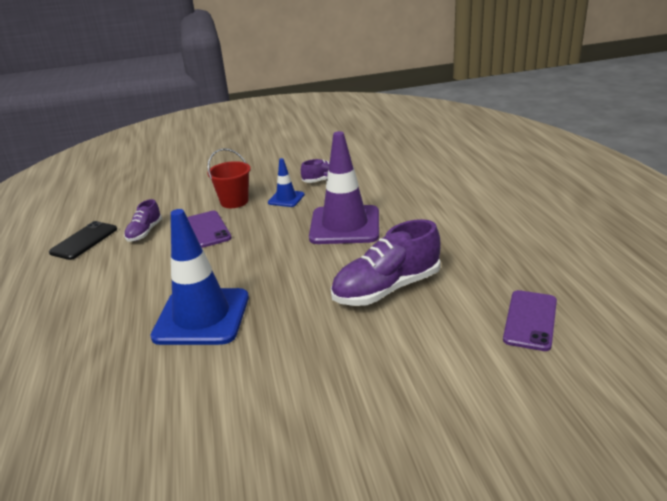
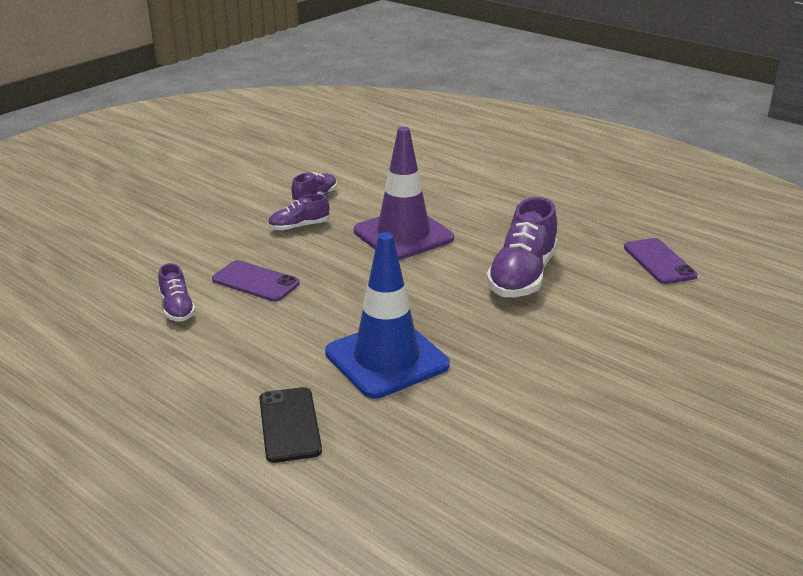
camera: 40 degrees left, 0 degrees up
(84, 241) = (105, 342): black phone -> black phone (289, 425)
(234, 201) = (240, 246): red bucket -> none
(286, 199) = (299, 227): blue traffic cone -> purple shoe

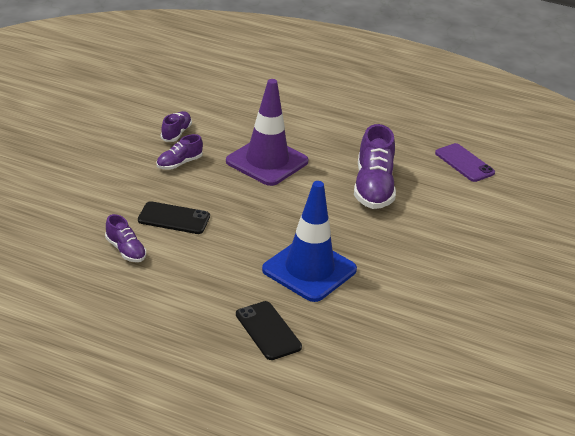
camera: 20 degrees left, 5 degrees up
(255, 281) = (174, 218): purple phone -> black phone

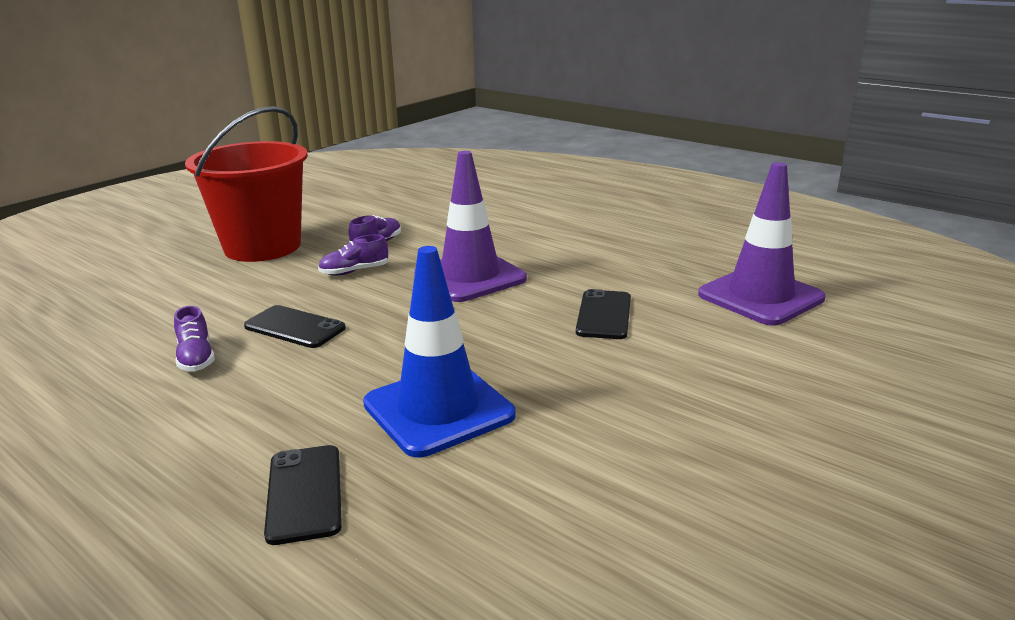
camera: 20 degrees right, 10 degrees down
(87, 144) = (262, 247): none -> red bucket
(373, 188) = (604, 315): purple shoe -> black phone
(464, 163) = (760, 296): purple phone -> purple traffic cone

